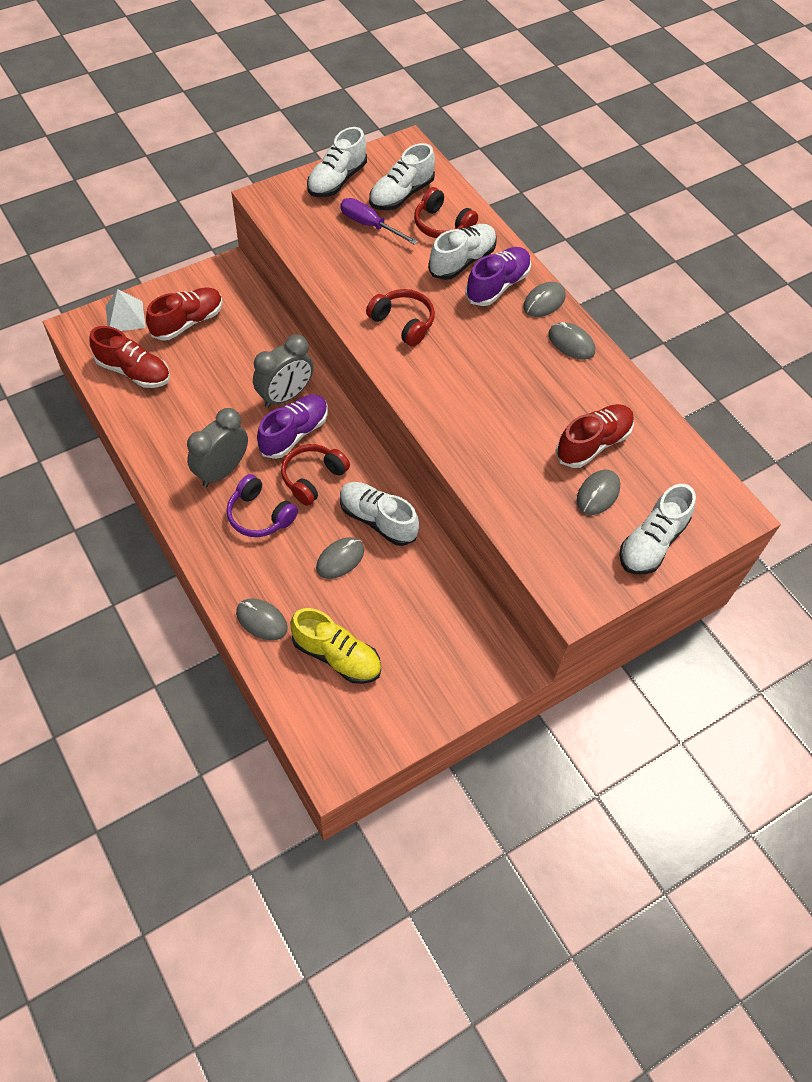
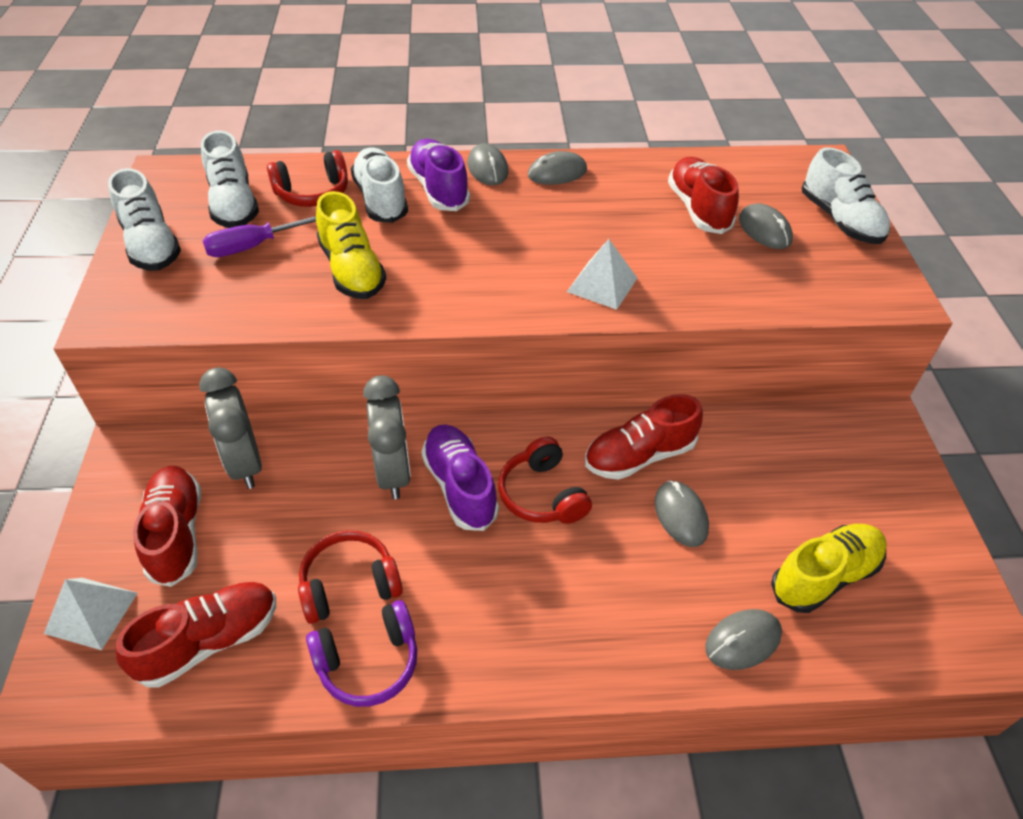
camera: 60 degrees left, 10 degrees down
(222, 471) = (471, 593): grey clock -> grey clock (245, 463)
(260, 515) = (570, 576): purple headphones -> purple headphones (368, 661)
(377, 520) = (639, 456): white shoe -> red shoe
(380, 280) = (352, 270): none -> yellow shoe
(403, 323) = (435, 277): red headphones -> red headphones (349, 585)
(458, 414) = (602, 284): none -> white pyramid

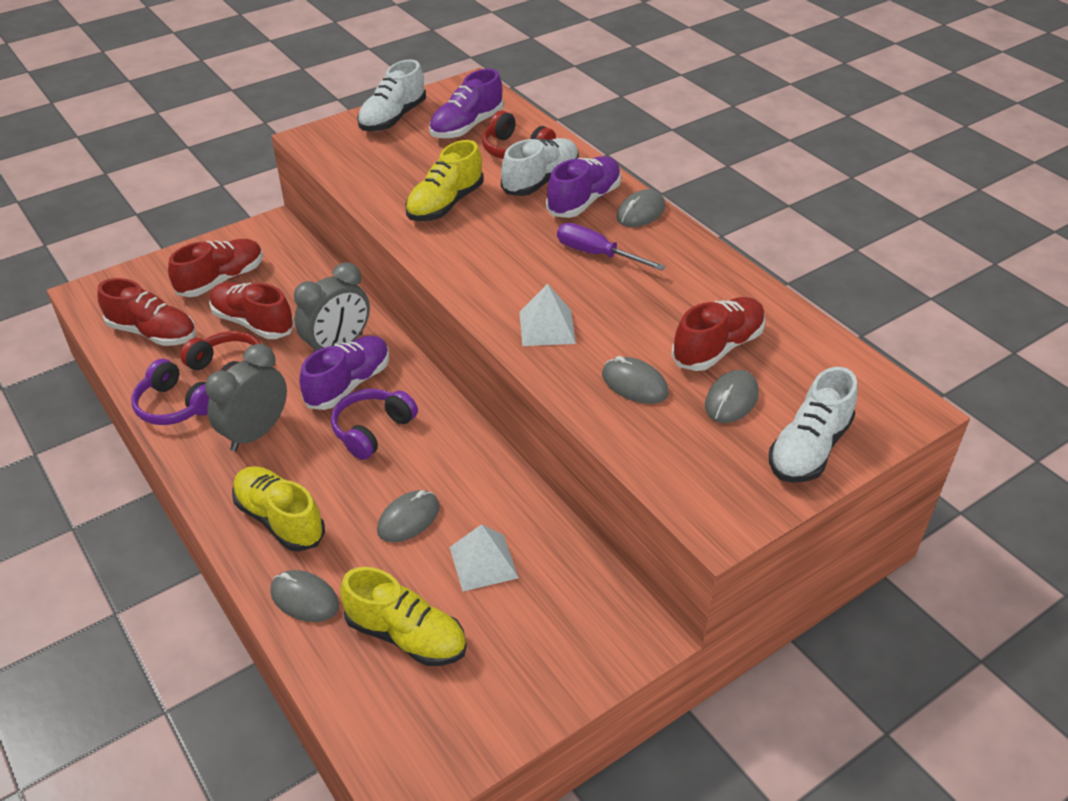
camera: 60 degrees right, 5 degrees down
(91, 613) = (146, 279): white pyramid -> white pyramid (483, 562)
(234, 205) = (466, 126): white shoe -> purple shoe
(245, 463) = (296, 278): grey clock -> grey clock (256, 433)
(254, 246) = (431, 155): purple screwdriver -> purple screwdriver (596, 254)
(542, 494) = (372, 430): red headphones -> purple headphones
(557, 173) = (678, 249): grey mouse -> grey mouse (634, 384)
(621, 622) = (280, 519): none -> yellow shoe
(639, 456) = (455, 471): red shoe -> red shoe (253, 323)

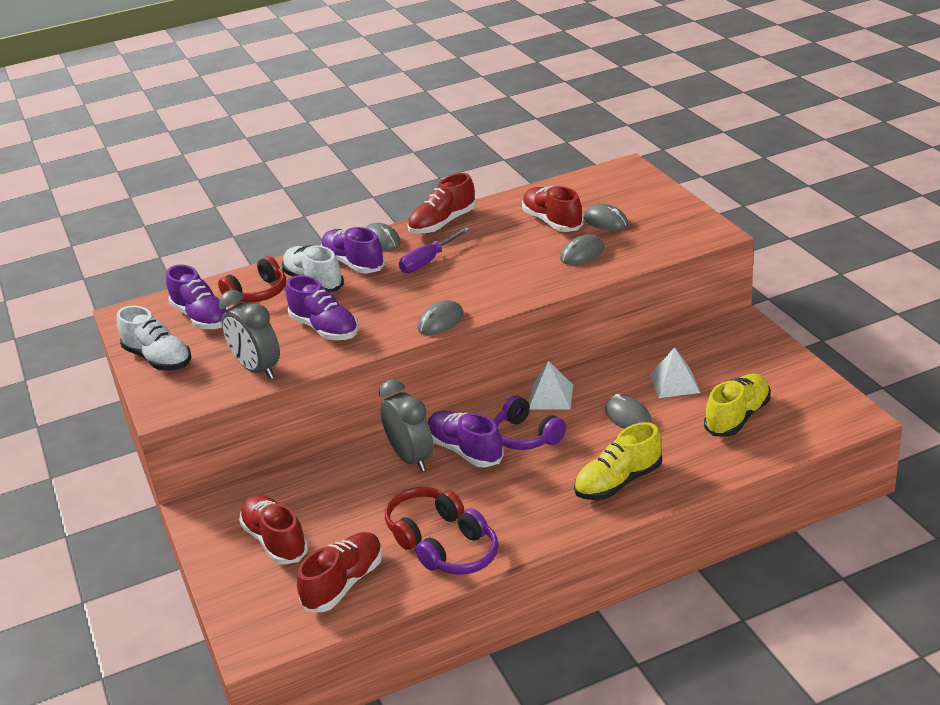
camera: 75 degrees left, 10 degrees down
(253, 323) = (356, 513): red shoe -> red shoe (443, 223)
(256, 433) = (513, 502): grey clock -> grey clock (257, 369)
(304, 598) = (701, 465): grey mouse -> grey mouse (440, 321)
(445, 204) = (325, 329): yellow shoe -> purple shoe
(547, 327) = (510, 284): white pyramid -> white pyramid (550, 396)
(809, 449) = (654, 200): white shoe -> none

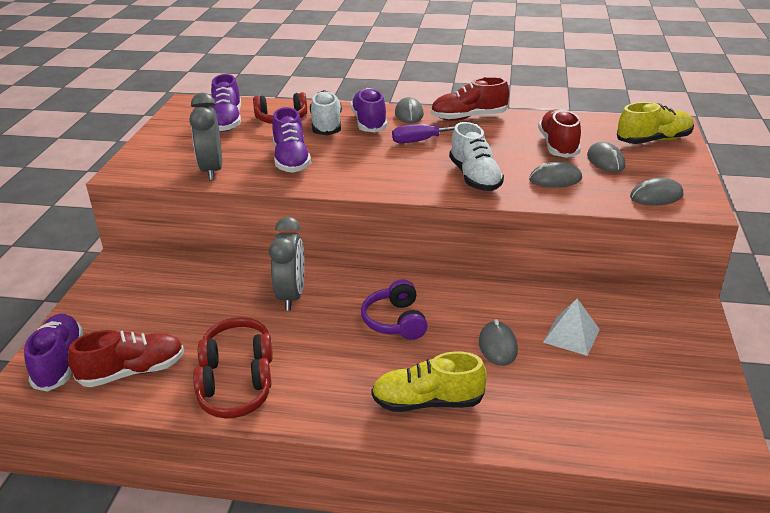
camera: 30 degrees right, 0 degrees up
(158, 359) = (166, 138): white shoe -> white shoe (475, 177)
(275, 540) = (132, 312): red shoe -> none
(440, 321) = (377, 188): grey mouse -> grey mouse (656, 196)
(462, 556) = (235, 398): purple headphones -> red headphones
(465, 450) = (336, 309): purple shoe -> purple shoe (59, 363)
(550, 396) = (450, 297): white pyramid -> none
(737, 417) = (601, 397): yellow shoe -> yellow shoe (653, 140)

